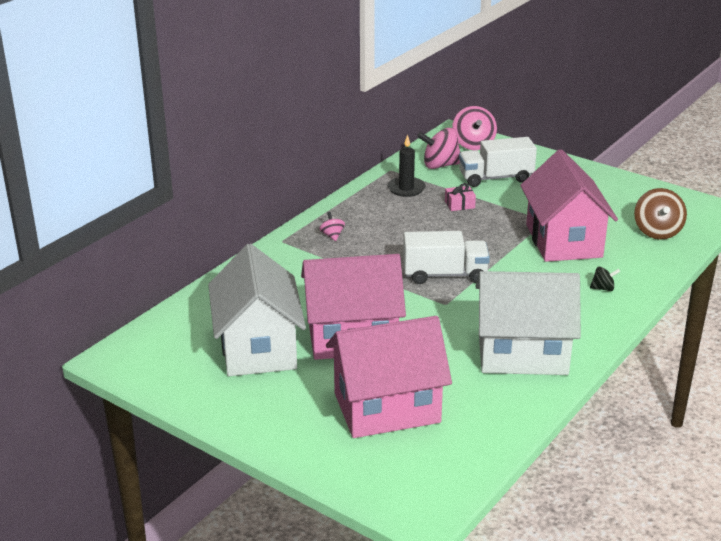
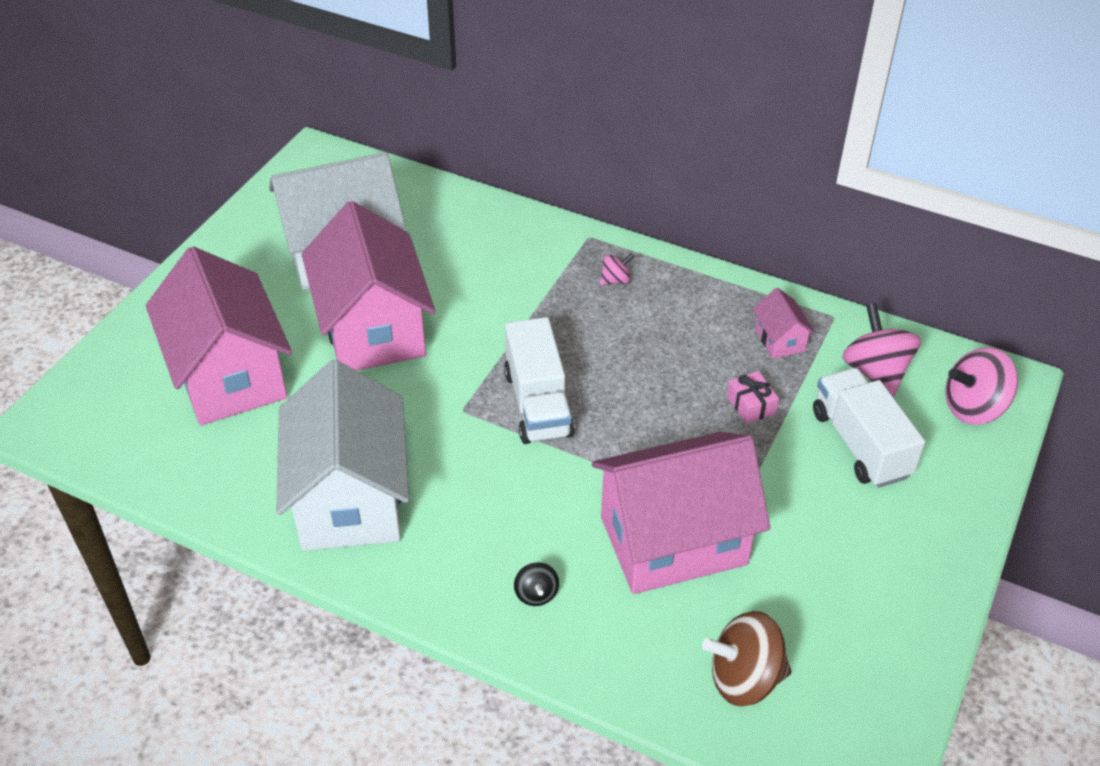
camera: 80 degrees right, 15 degrees up
(406, 189) = (780, 340): black candle -> pink house

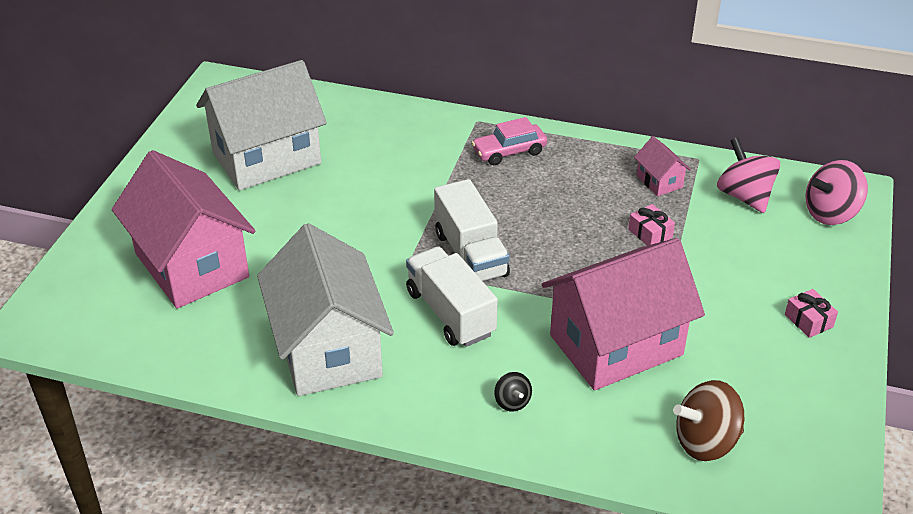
camera: 10 degrees left, 5 degrees down
(373, 329) = (310, 213): pink house -> none
(615, 280) = (509, 152): pink spinning top -> pink car
(860, 444) = (748, 252): white truck -> white truck (450, 313)
(908, 543) = (808, 320): none -> pink gift

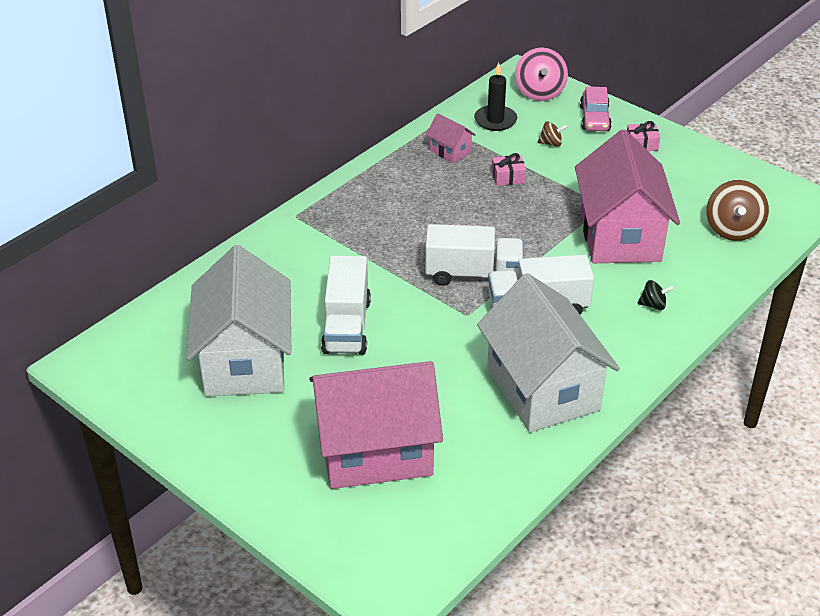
camera: 65 degrees left, 0 degrees up
(328, 349) = (542, 389): white house -> white house turned 60 degrees clockwise
(344, 198) = (347, 326): none -> white truck
(509, 152) = (354, 212): pink car -> pink car (594, 118)
(659, 181) = (450, 151): pink house -> pink house turned 45 degrees clockwise
(741, 248) = (551, 143): none -> brown spinning top
(744, 196) = (495, 120): pink spinning top -> black candle

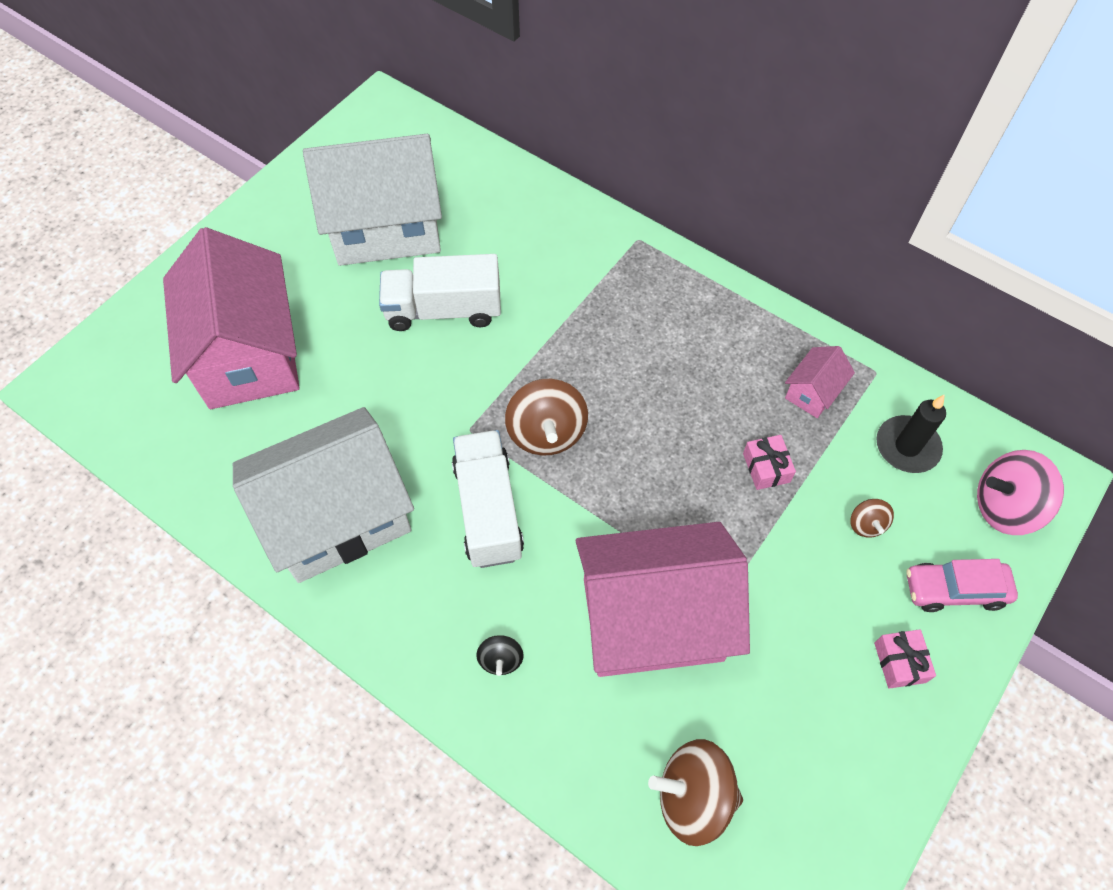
camera: 85 degrees right, 20 degrees up
(473, 274) = (546, 433): white truck -> brown spinning top

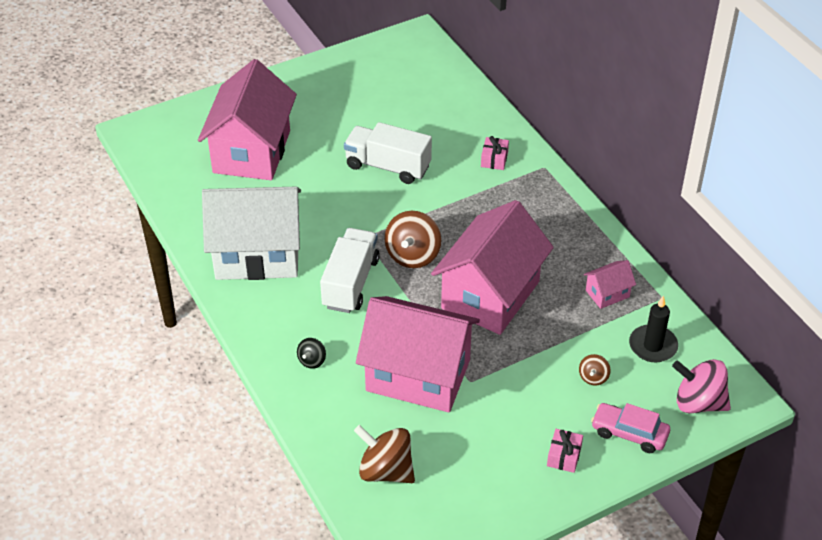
camera: 25 degrees right, 15 degrees down
(386, 228) = (378, 108): white house -> none
(676, 453) = (490, 295): none -> pink house
(766, 467) = (546, 323): pink gift -> pink gift (494, 159)

